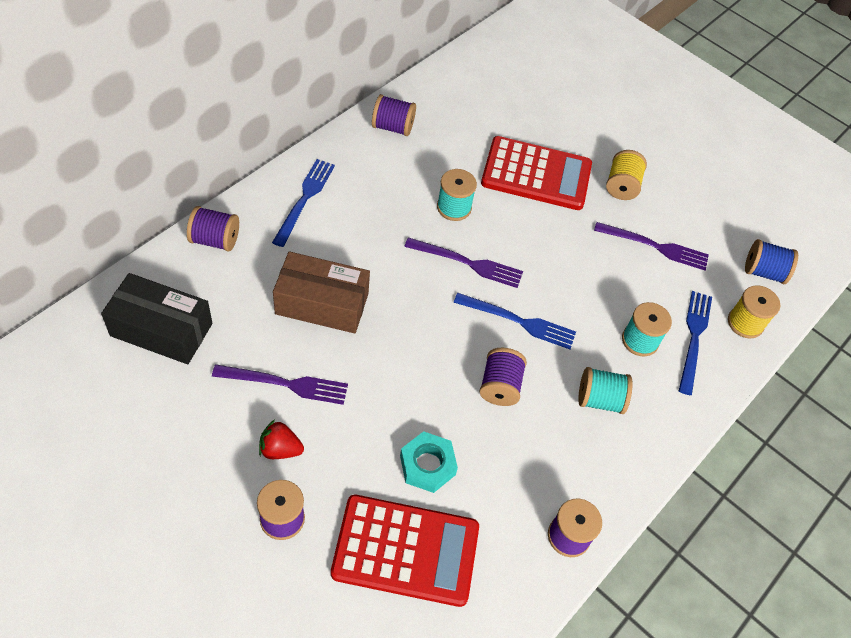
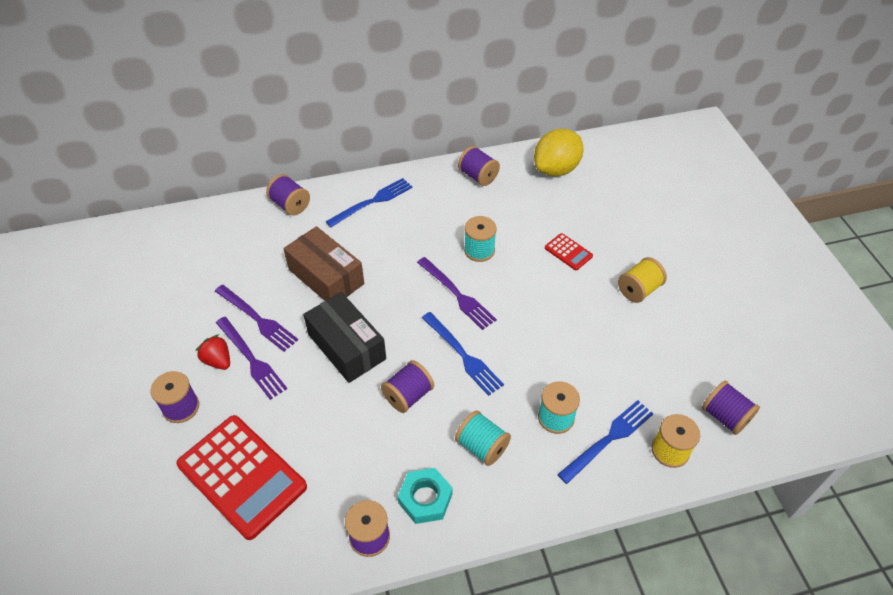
camera: 40 degrees right, 5 degrees down
(161, 329) = (210, 248): black box -> black box (347, 346)
(427, 465) = (307, 424): turquoise nut -> turquoise nut (425, 498)
(463, 90) = (556, 169): none -> yellow lemon
(536, 174) = (568, 252): red calculator -> red calculator, size x0.45
(655, 246) = (631, 350): purple fork -> purple fork (251, 359)
(763, 272) = (725, 416): blue spool -> purple spool

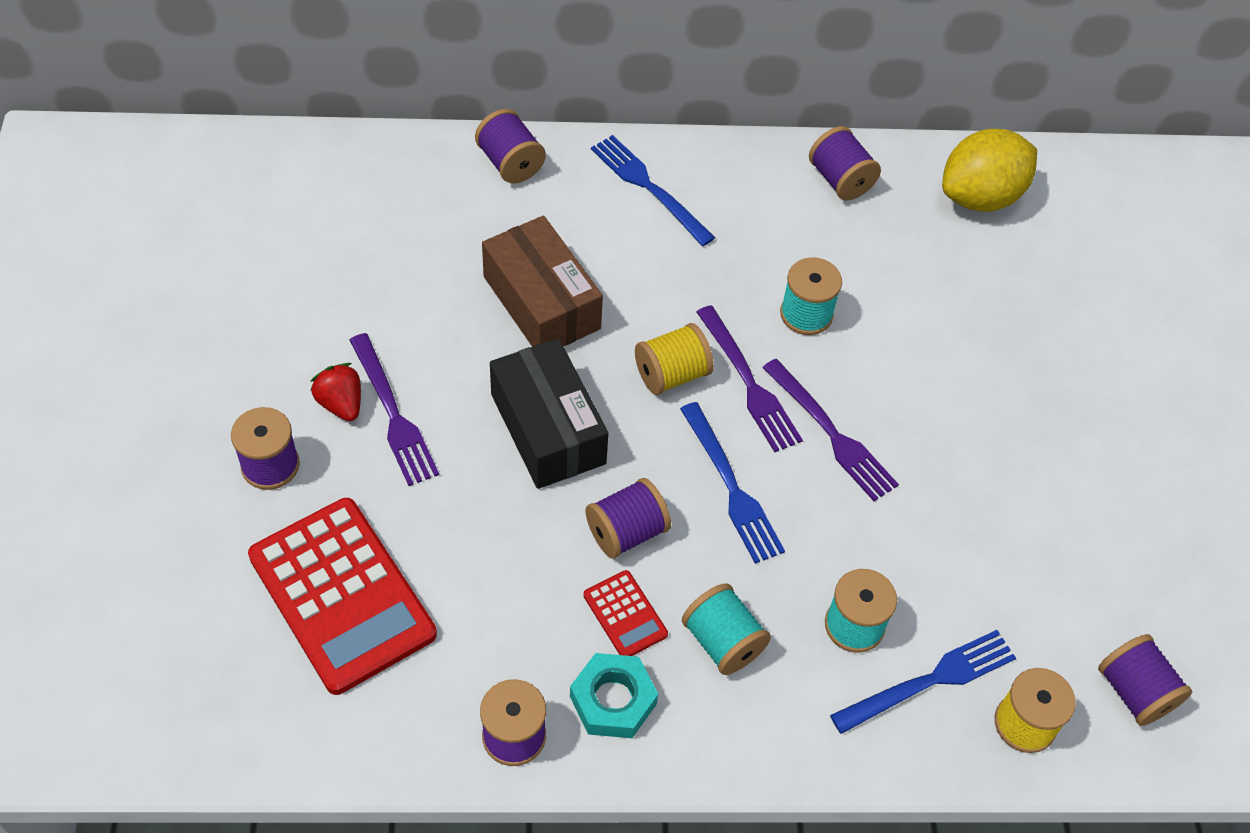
camera: 10 degrees right, 5 degrees up
(257, 319) = (416, 349): purple fork -> purple fork (831, 434)
(372, 202) = (648, 187): blue fork -> blue fork turned 105 degrees counterclockwise
(568, 252) = (957, 352): red calculator -> red calculator (625, 615)
(639, 290) = (1058, 445): yellow spool -> yellow spool (672, 374)

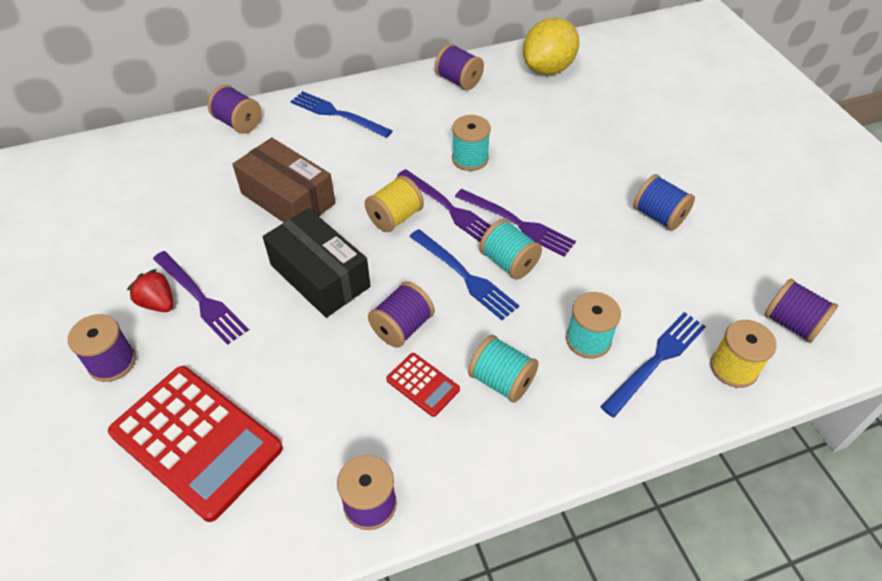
camera: 15 degrees left, 5 degrees down
(613, 700) = (437, 450): turquoise nut -> none
(796, 487) = (509, 262): none -> turquoise spool
(1031, 483) = (659, 216): none -> blue spool

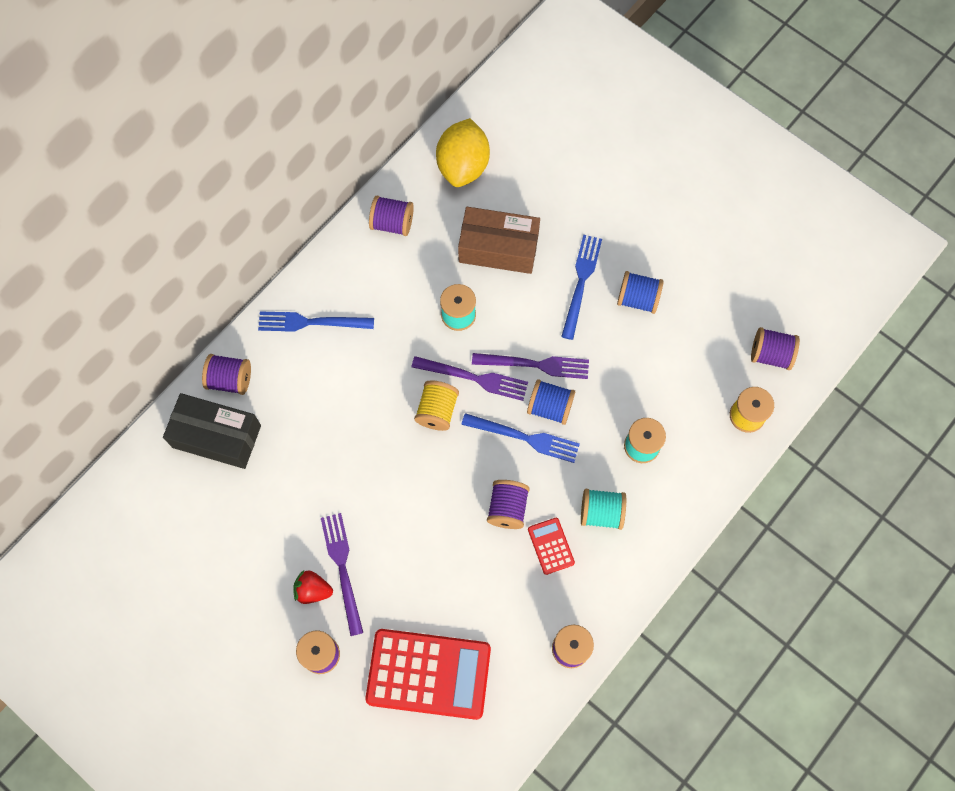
camera: 30 degrees left, 20 degrees up
(201, 299) = (342, 568): purple fork -> purple fork turned 120 degrees counterclockwise
(288, 198) = (337, 438): brown box -> brown box (498, 248)
(320, 276) = (417, 498): black box -> black box (216, 436)
(423, 384) = (551, 546): red calculator -> red calculator turned 120 degrees counterclockwise
(509, 262) = (550, 407): turquoise spool -> blue spool
(656, 360) = (695, 437): blue fork -> blue fork (581, 282)

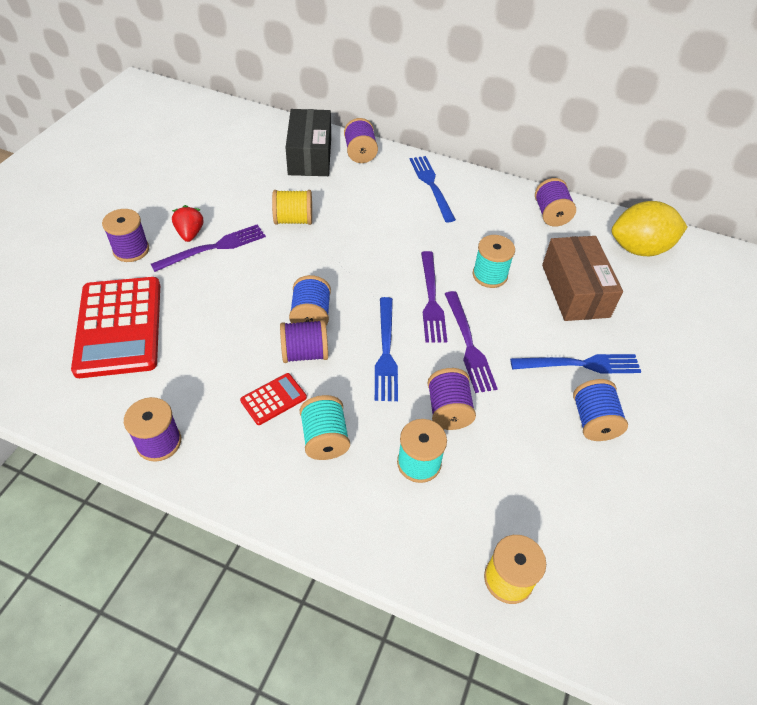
camera: 70 degrees right, 20 degrees down
(437, 411) = (386, 280): yellow spool -> yellow spool (293, 220)
(550, 407) = (428, 366): blue spool -> blue spool (311, 316)
(770, 354) = (607, 592): purple spool -> purple spool (448, 410)

